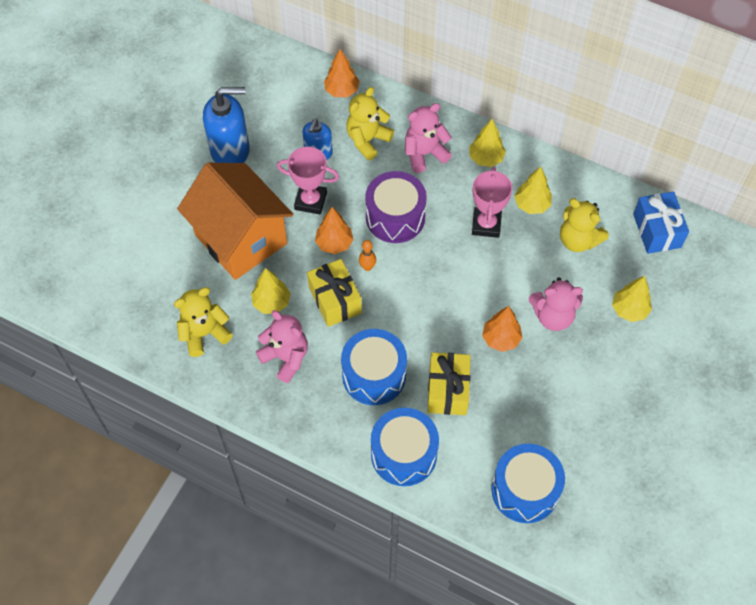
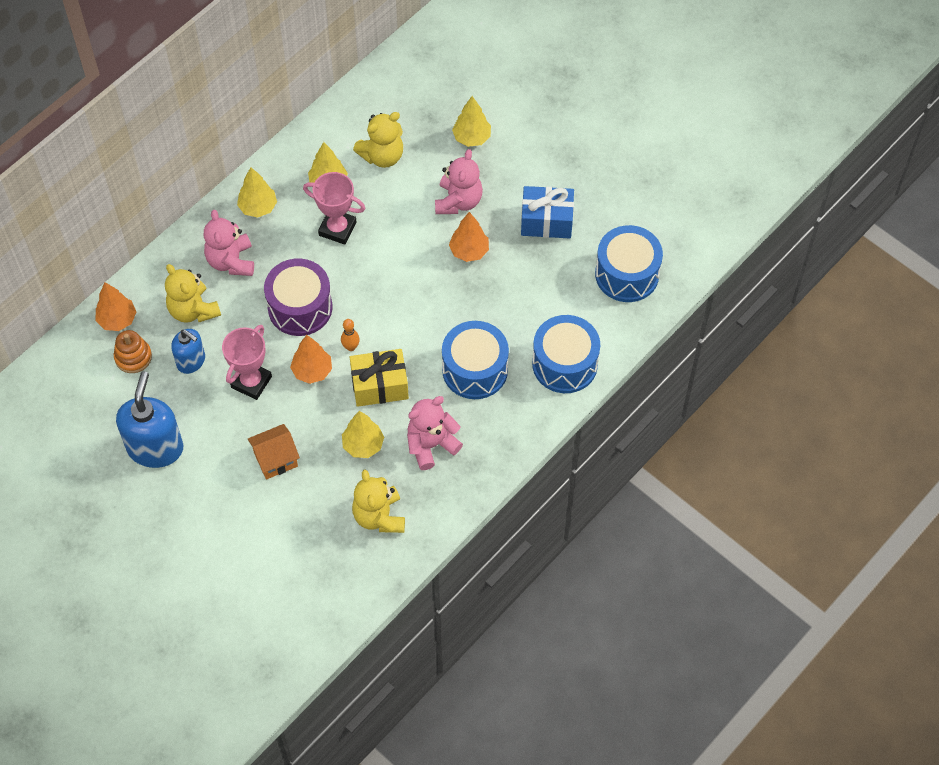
camera: 75 degrees left, 0 degrees up
(241, 239) = (275, 459): orange house -> orange house, size x0.45
(310, 111) = (133, 357): none -> orange stacking toy
(447, 390) = (510, 310): yellow gift -> none
(657, 230) = (394, 88): blue gift -> blue gift (546, 221)

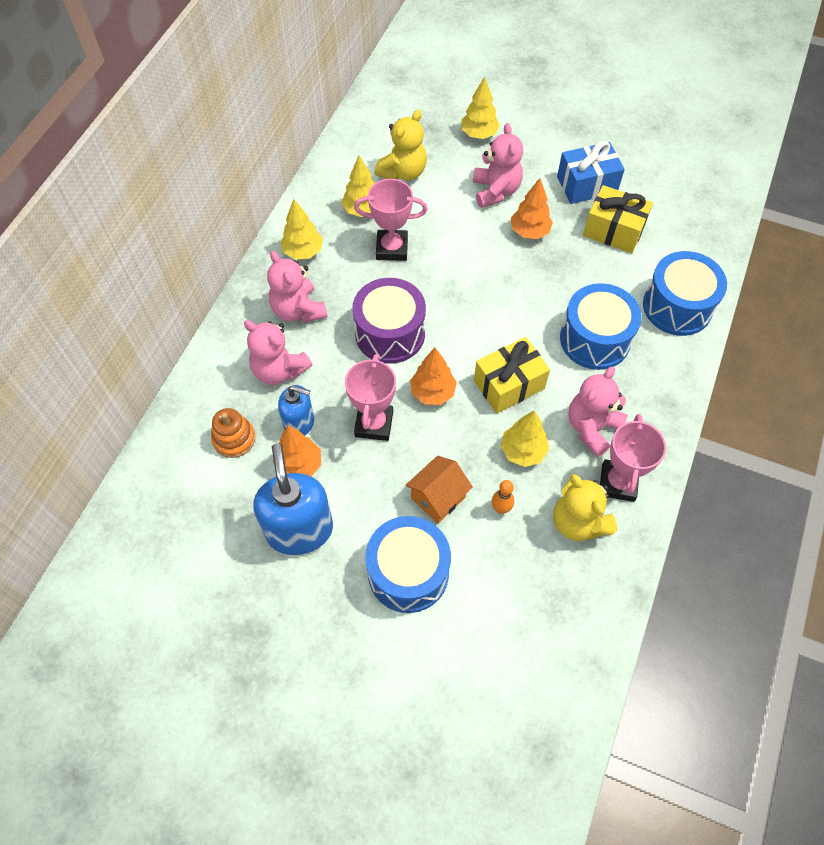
camera: 20 degrees left, 0 degrees up
(117, 320) = (201, 405): orange tree -> orange tree (299, 465)
(193, 310) = (279, 370): yellow teddy bear -> pink teddy bear
(351, 347) = (460, 356): orange bowling pin -> orange bowling pin (501, 508)
(428, 497) = (618, 483): none -> pink trophy
(547, 274) = (613, 231): none -> yellow gift
(627, 274) = (686, 209): blue drum -> blue drum (408, 572)

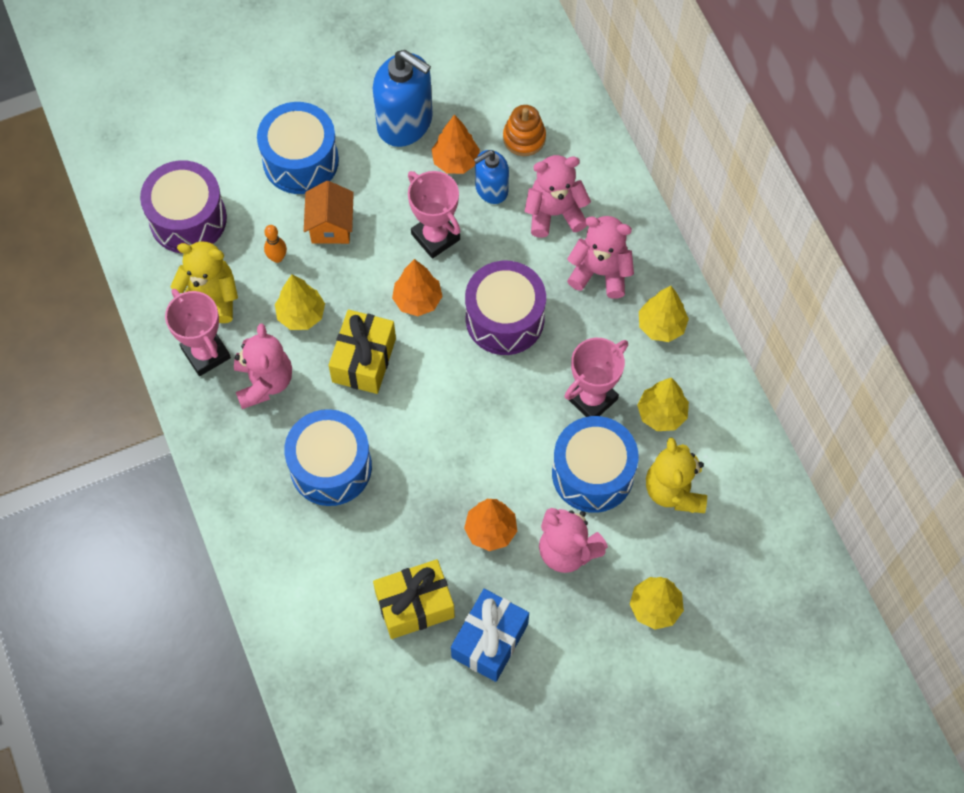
camera: 135 degrees right, 5 degrees up
(542, 604) = (188, 219): none -> purple drum
(677, 306) = (286, 568): blue drum -> blue drum (592, 473)

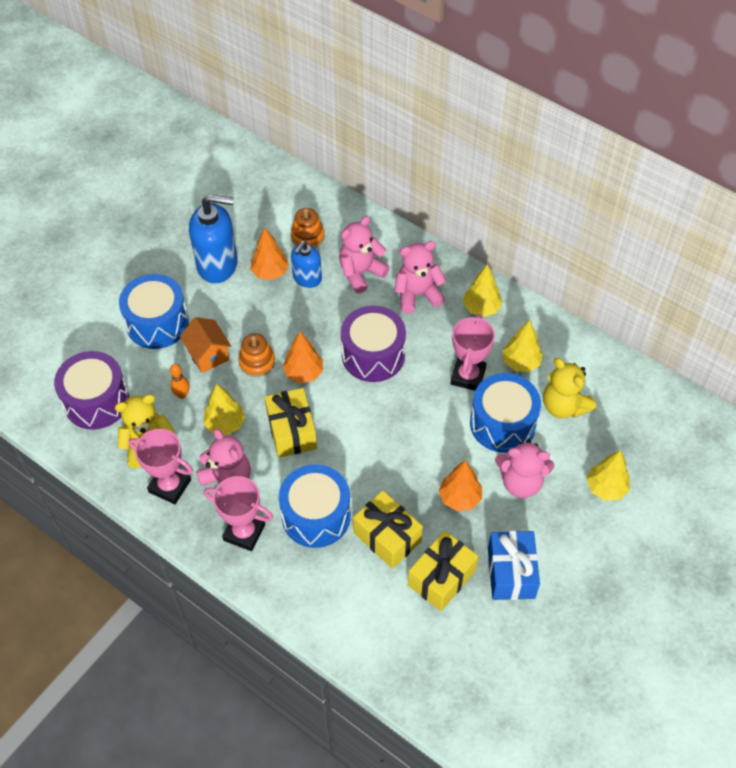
camera: 30 degrees left, 10 degrees down
(376, 261) = (257, 362): none -> orange stacking toy
(388, 530) = (387, 537): none -> yellow gift
(435, 237) = (288, 326): pink trophy -> pink trophy (244, 532)

